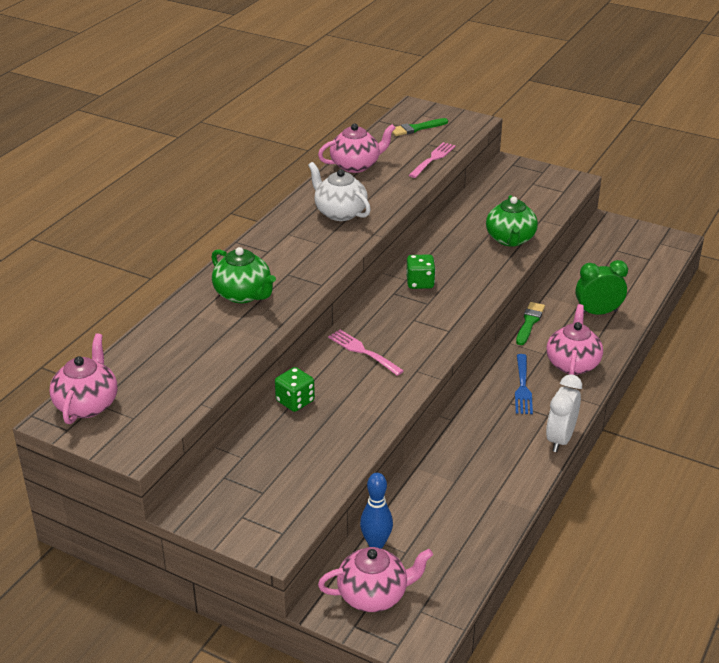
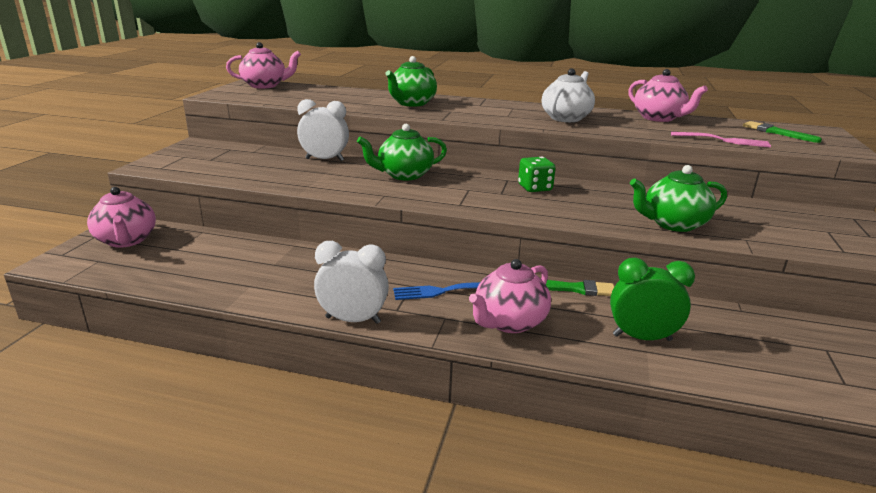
camera: 75 degrees right, 10 degrees down
(295, 401) = (324, 159): green dice -> white clock
(363, 352) = (404, 175): pink fork -> green teapot
(376, 544) = (190, 236): blue bowling pin -> none
(572, 364) = (509, 322): pink teapot -> pink teapot turned 135 degrees clockwise
(597, 313) = (642, 338): green clock -> green clock turned 60 degrees counterclockwise

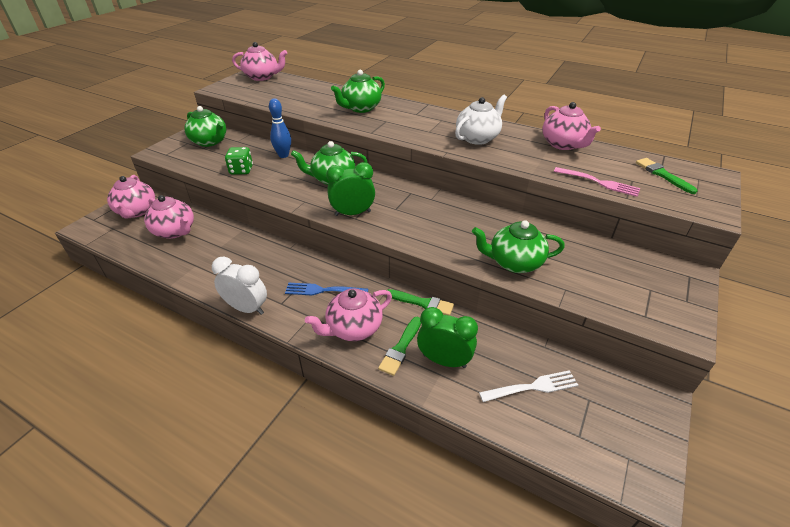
camera: 15 degrees right, 15 degrees up
(198, 255) = (175, 231): none -> pink teapot
(215, 154) = (210, 142): none -> green teapot
(324, 159) = (283, 155): white clock -> blue bowling pin
(453, 200) = (352, 213): none -> green clock
(535, 188) = (426, 205): green dice -> green dice (241, 170)
(581, 333) = (401, 348): none -> green brush
(758, 348) = (532, 387): none -> white fork

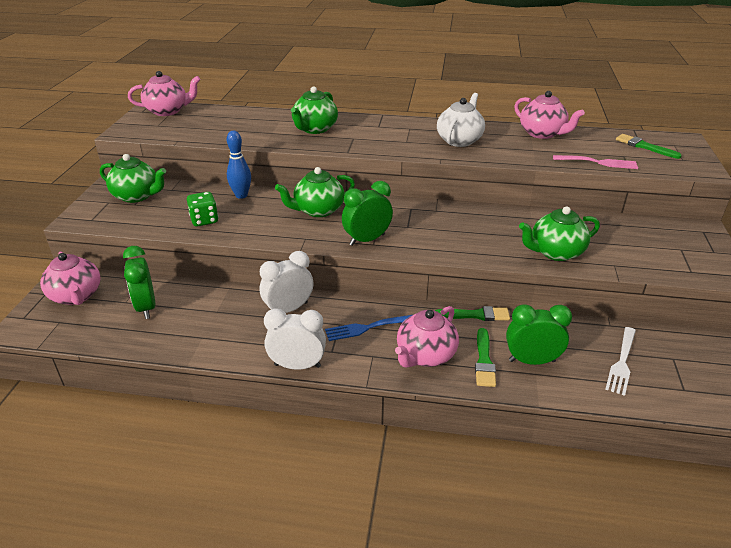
camera: 20 degrees left, 5 degrees down
(175, 231) = (146, 307): pink teapot -> green clock
(273, 258) = (288, 309): none -> white clock
(532, 387) = (621, 362): white fork -> white fork turned 150 degrees clockwise

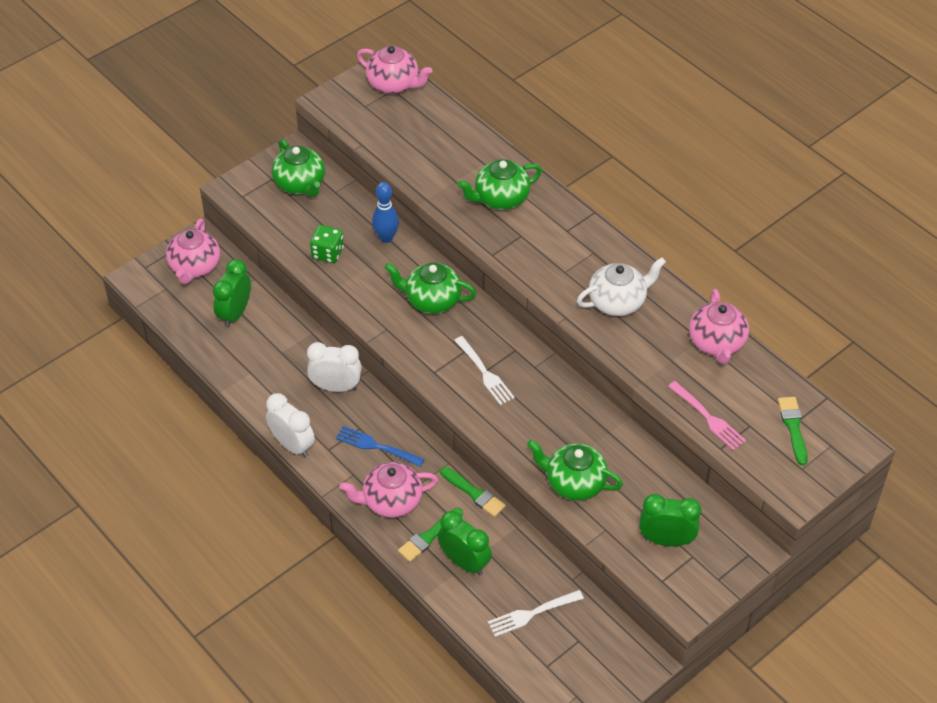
camera: 40 degrees right, 15 degrees up
(367, 240) = (434, 364): green clock -> green clock (666, 540)
(408, 228) = (484, 372): none -> white fork

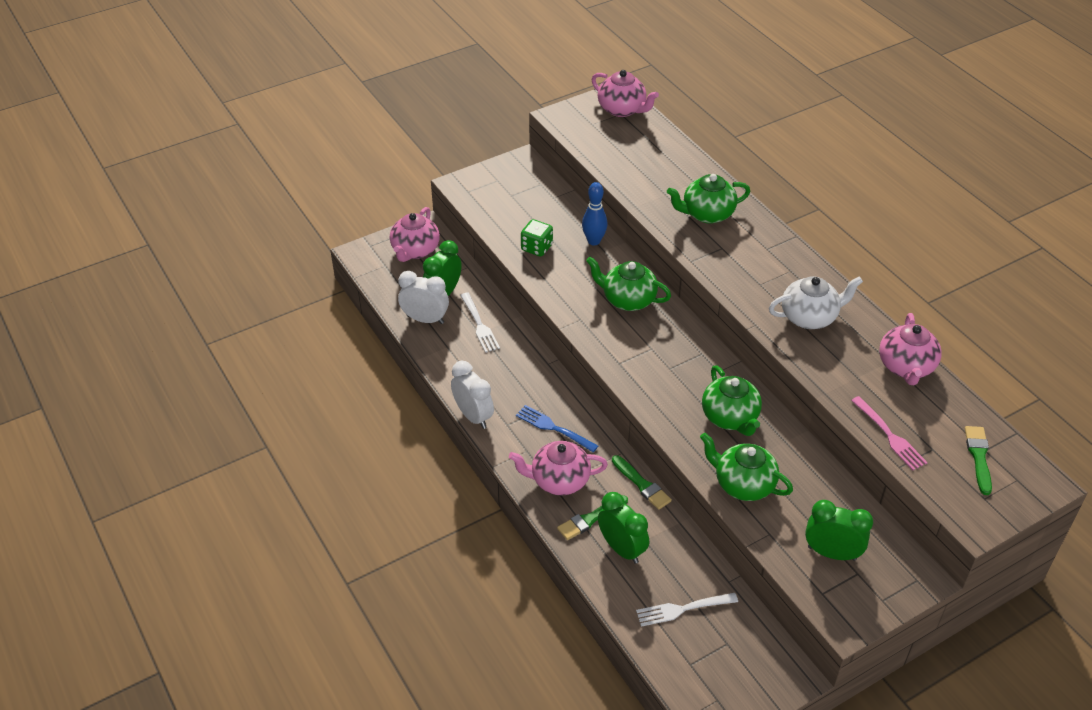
camera: 10 degrees right, 5 degrees down
(300, 184) = (522, 187): green teapot -> green teapot (730, 417)
(336, 387) = (525, 370): white clock -> white clock (425, 319)
(484, 372) = (668, 370): white fork -> white fork (479, 324)

